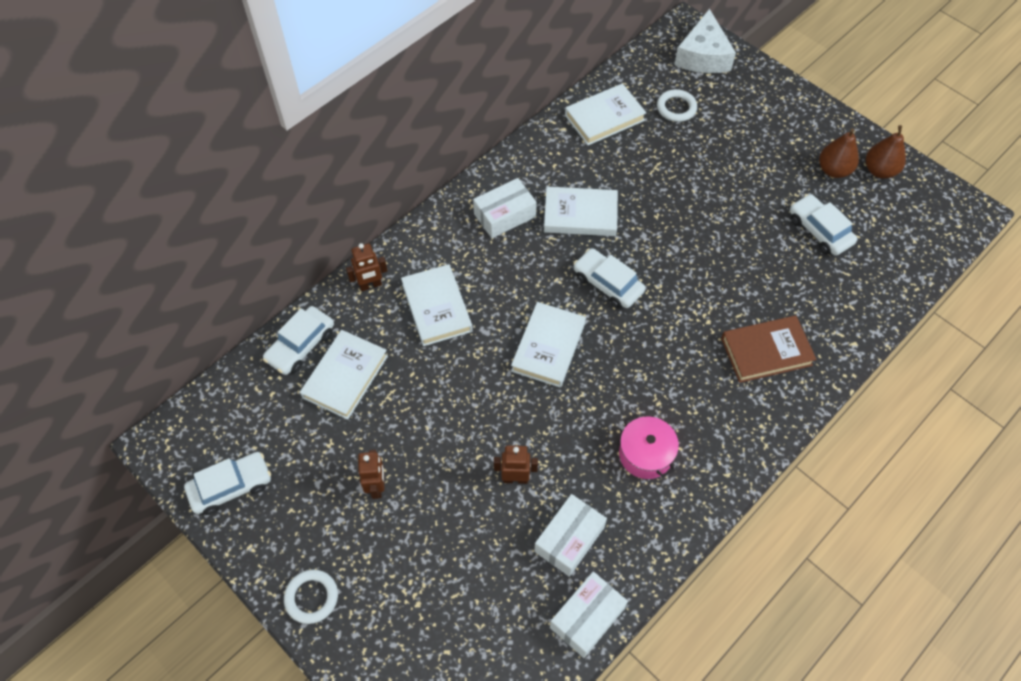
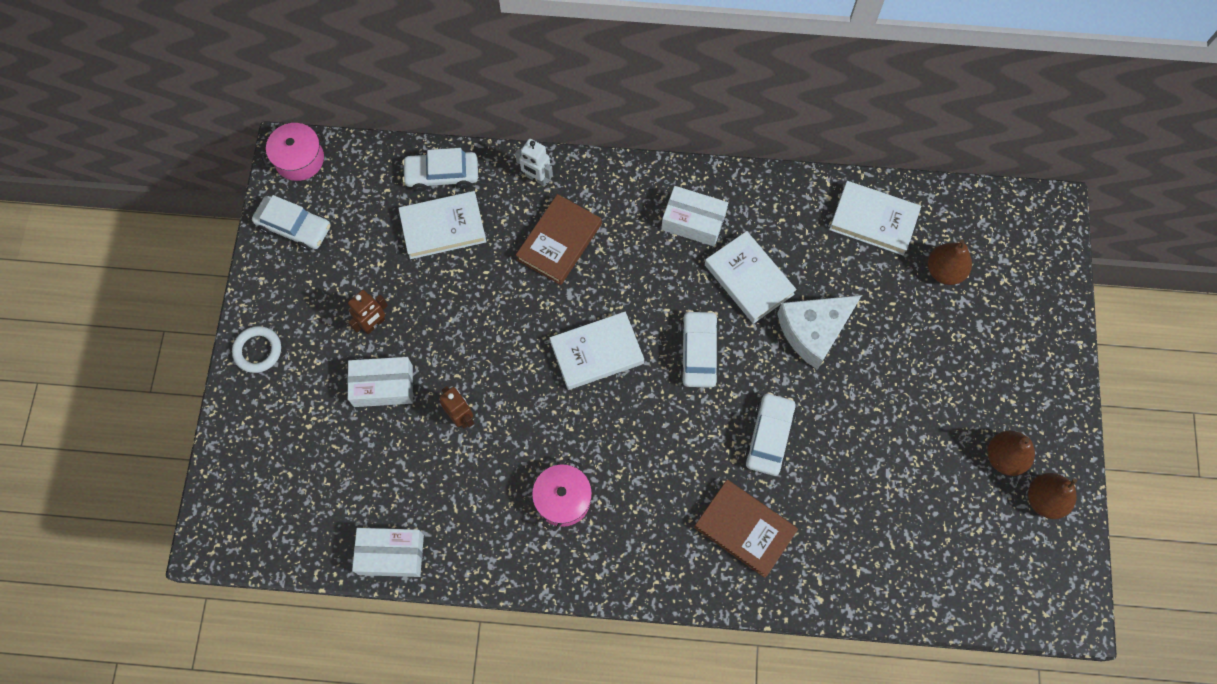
camera: 50 degrees right, 10 degrees up
(175, 439) = (299, 159): none -> pink pot
(370, 285) = (536, 178): brown robot -> white robot
(437, 307) = (559, 242): white book -> brown book
(569, 539) = (443, 495): white box -> white box (383, 386)
(676, 108) = (944, 271): white ring -> brown pear
(703, 56) = (1032, 249): white cheese -> white cheese (814, 331)
(819, 230) = (919, 490): white car -> white car (769, 437)

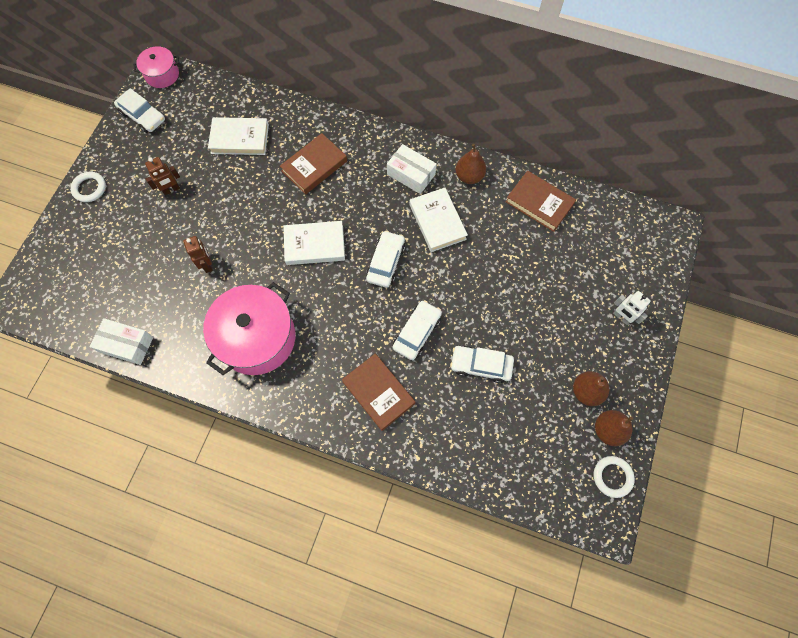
camera: 15 degrees right, 0 degrees up
(383, 386) = (162, 231): white box -> none
(442, 175) = (251, 105): white car -> white car (481, 365)
(536, 178) = (313, 121): white robot -> white robot (621, 317)
(563, 499) = (257, 338): pink pot -> pink pot, size x1.92
(814, 331) = (472, 267): white cheese -> none
(873, 220) = (539, 203): white book -> brown book
(944, 271) = (580, 249): brown pear -> brown pear (469, 176)
(1066, 557) = (612, 477): none -> white ring

